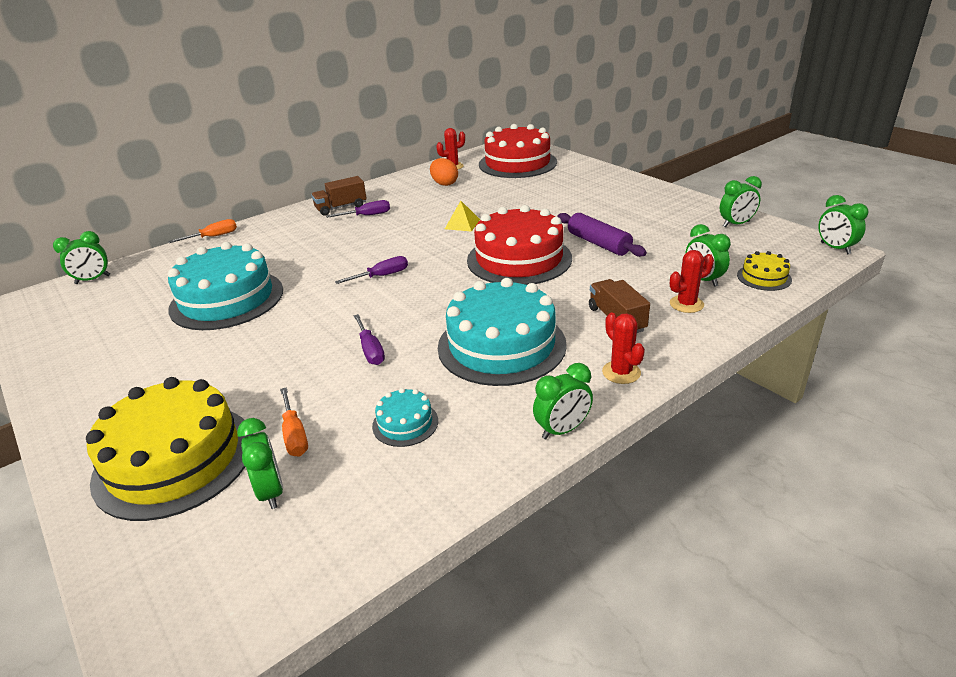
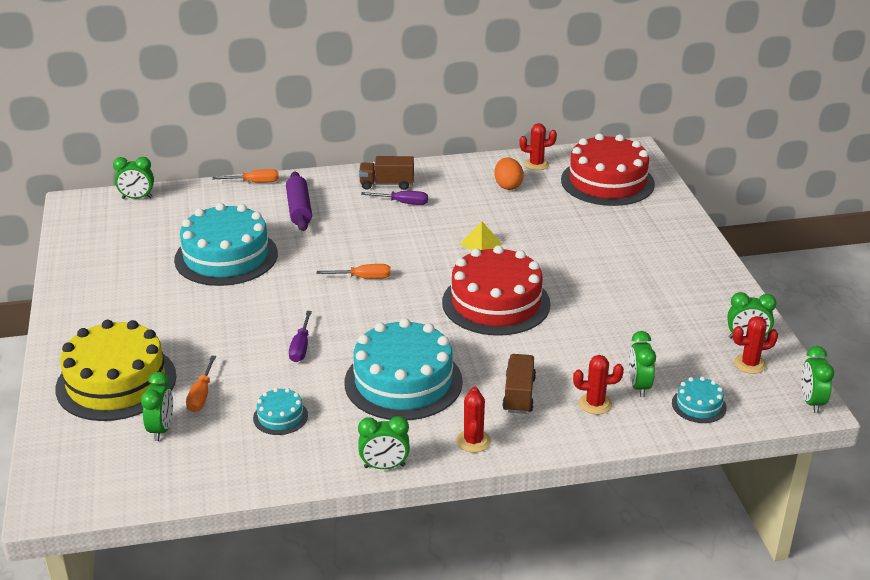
camera: 25 degrees right, 0 degrees up
(382, 276) = (364, 278): purple screwdriver -> orange screwdriver
(599, 243) = (585, 312): purple rolling pin -> purple rolling pin (299, 209)
(760, 239) = (750, 364): none -> red cactus
(764, 277) = (699, 405): yellow cake -> turquoise cake

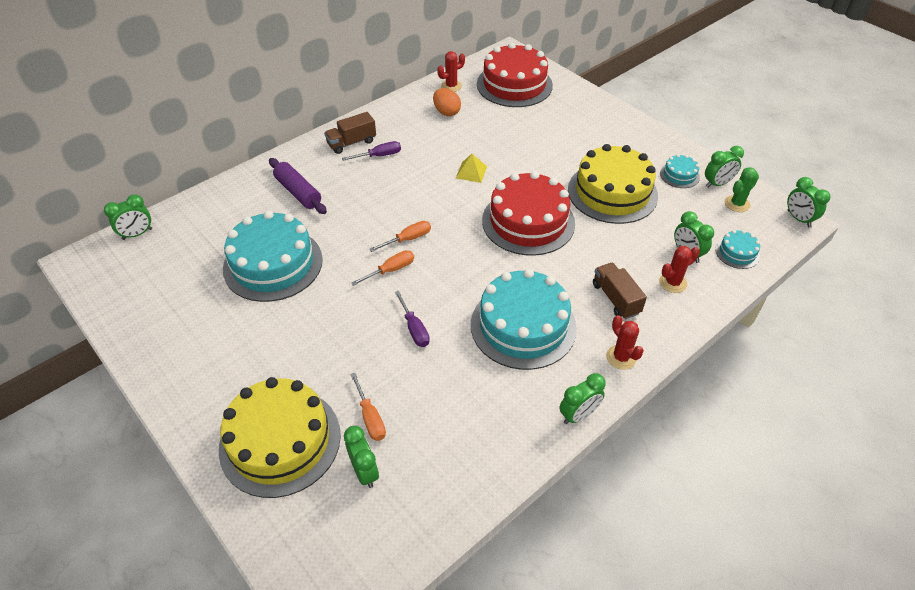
camera: 30 degrees left, 15 degrees up
(255, 182) = (237, 179): orange screwdriver -> orange screwdriver (391, 270)
(280, 417) = (456, 407): turquoise cake -> turquoise cake (679, 175)
(614, 308) = (612, 192): none -> yellow cake
(750, 364) = (737, 204): red cactus -> green cactus

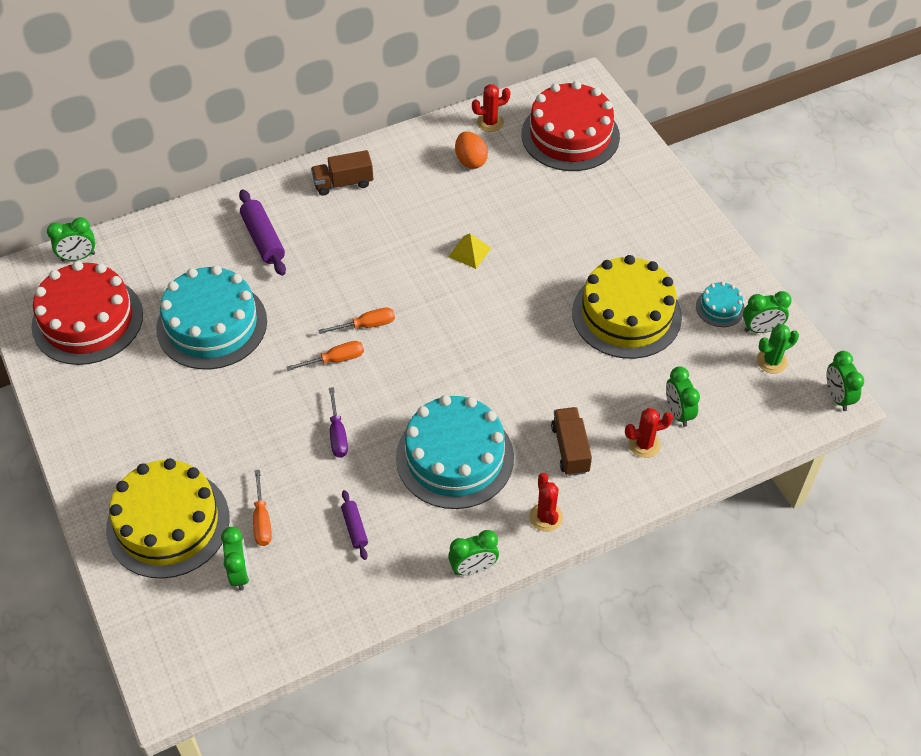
camera: 15 degrees right, 5 degrees up
(380, 156) = (370, 208): purple screwdriver -> none
(459, 404) = (355, 528): none -> purple rolling pin
(528, 221) = (510, 332): red cake -> red cake (87, 320)
(737, 253) = (738, 424): turquoise cake -> none

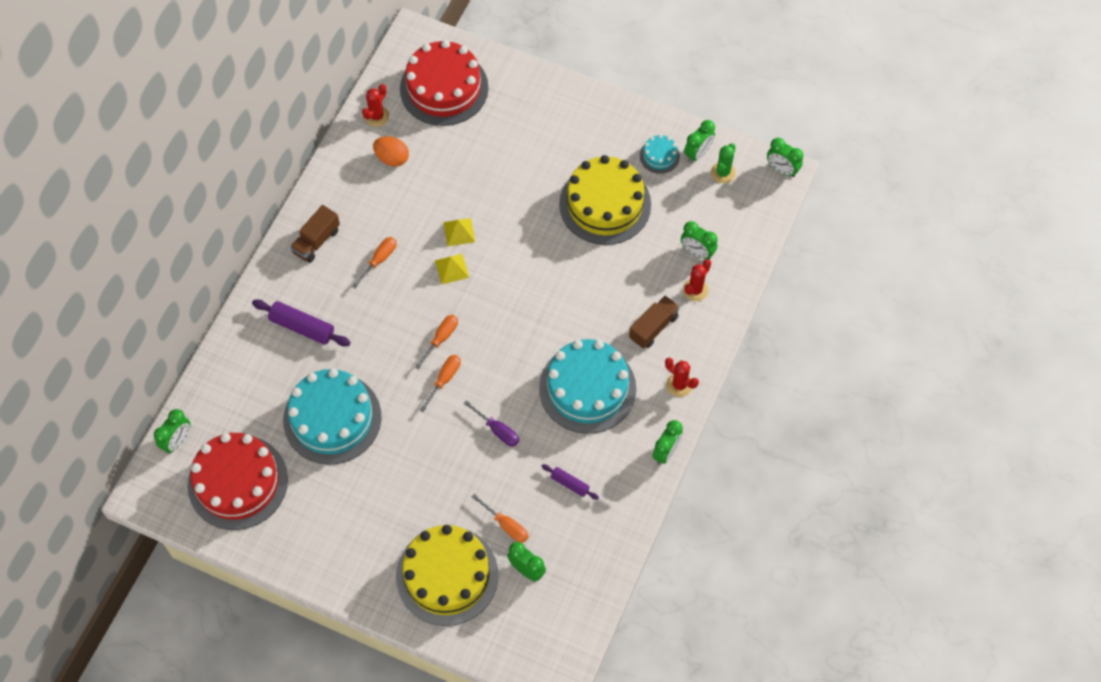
camera: 40 degrees left, 10 degrees up
(379, 230) = (379, 260): none -> orange screwdriver
(433, 276) = (452, 269): none -> yellow pyramid
(570, 449) = (653, 327): brown truck -> brown truck turned 90 degrees clockwise

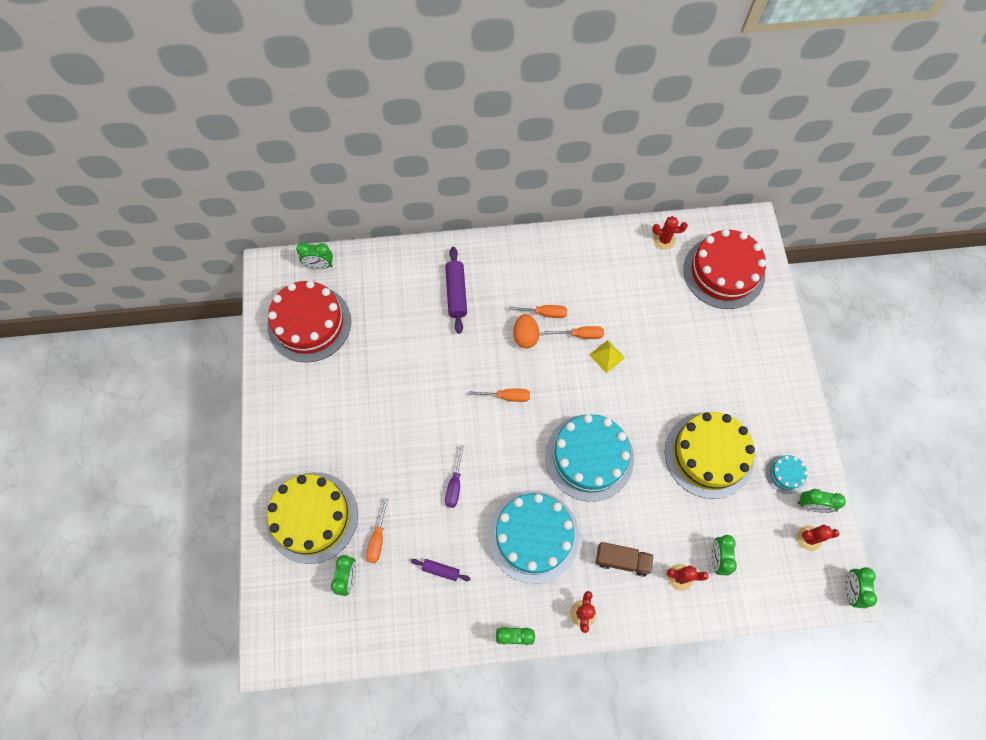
camera: 60 degrees right, 5 degrees up
(316, 241) = (532, 261): brown truck -> none
(332, 418) = (395, 357): turquoise cake -> turquoise cake (589, 457)
(392, 158) = (636, 271): orange egg -> orange egg (525, 336)
(445, 379) = (475, 419): orange screwdriver -> orange screwdriver (581, 335)
(452, 269) = (572, 369): yellow pyramid -> none
(570, 484) = (441, 570): purple rolling pin -> purple rolling pin turned 75 degrees counterclockwise
(723, 173) = (809, 538): green cactus -> red cactus

